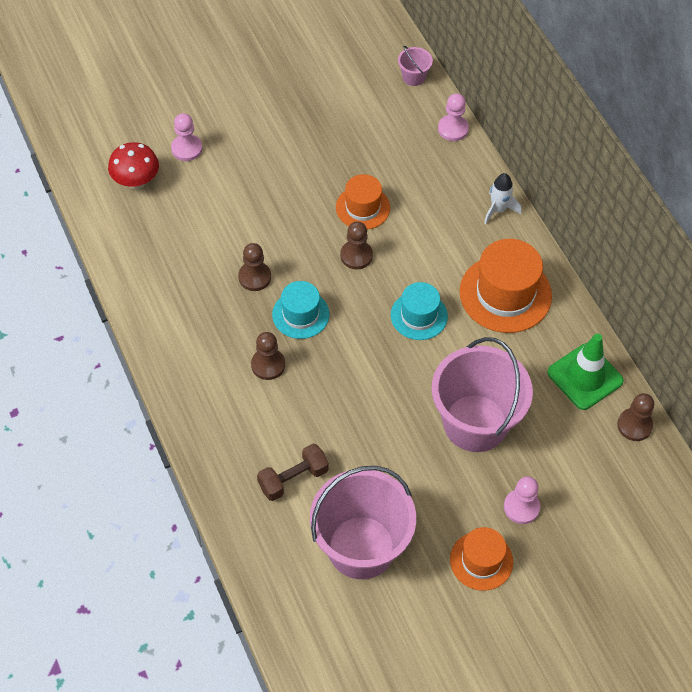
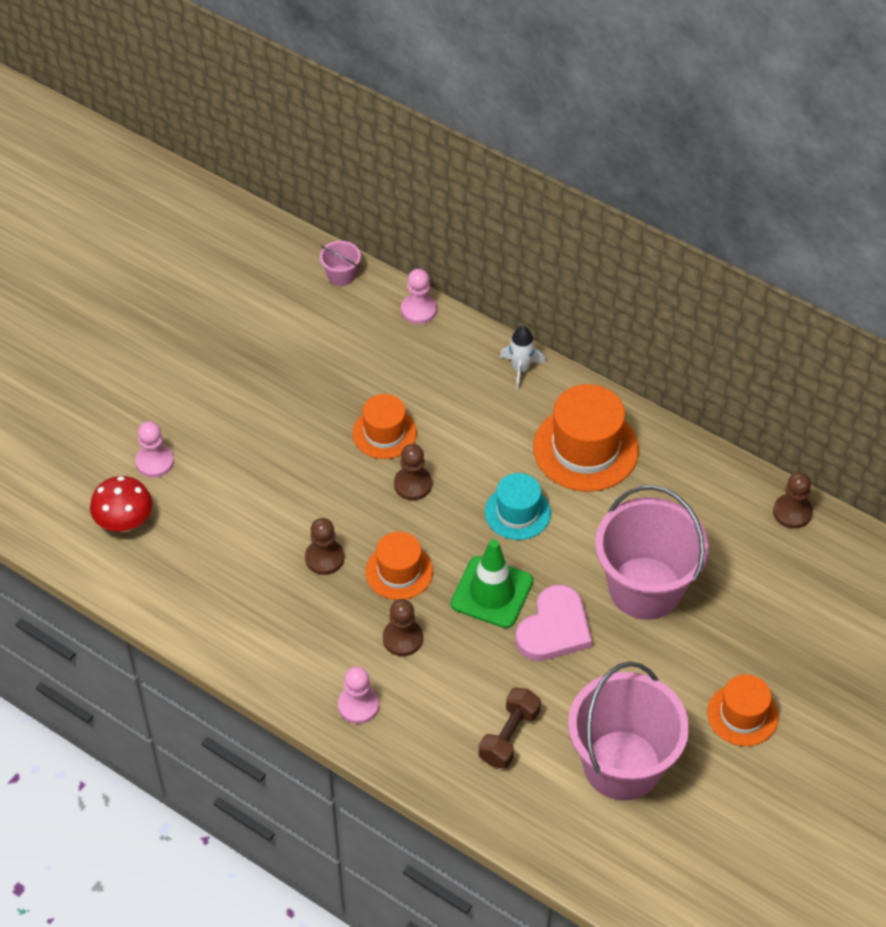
camera: 30 degrees left, 5 degrees down
(300, 314) = (399, 571): turquoise hat -> orange hat
(384, 416) = (554, 628): none -> pink heart
(521, 507) = (744, 644): pink pawn -> pink pawn (358, 705)
(585, 377) = (715, 490): green traffic cone -> green traffic cone (492, 592)

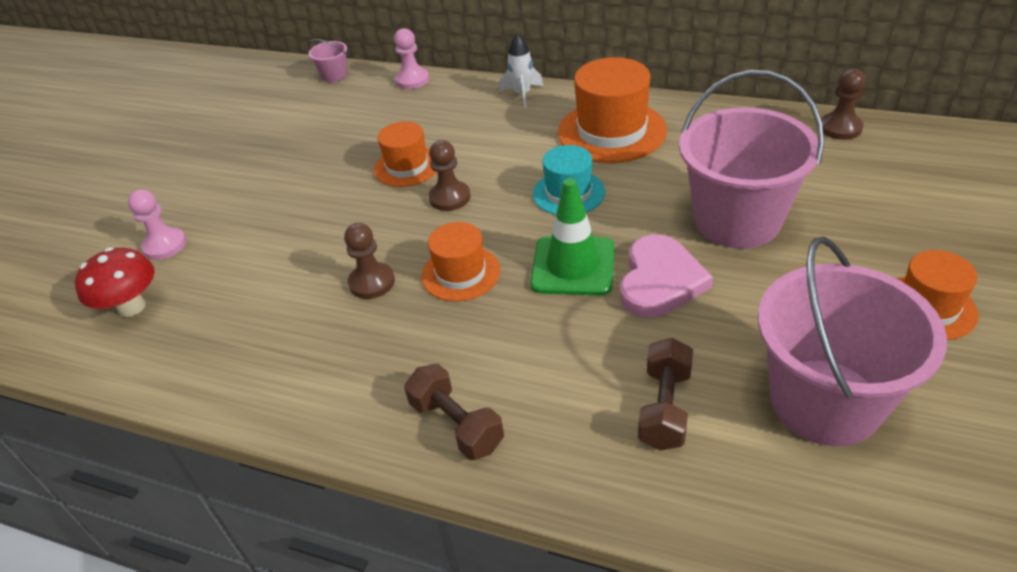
camera: 10 degrees left, 10 degrees down
(358, 705) = (456, 425): pink pawn -> brown dumbbell
(402, 638) = (488, 336): brown pawn -> none

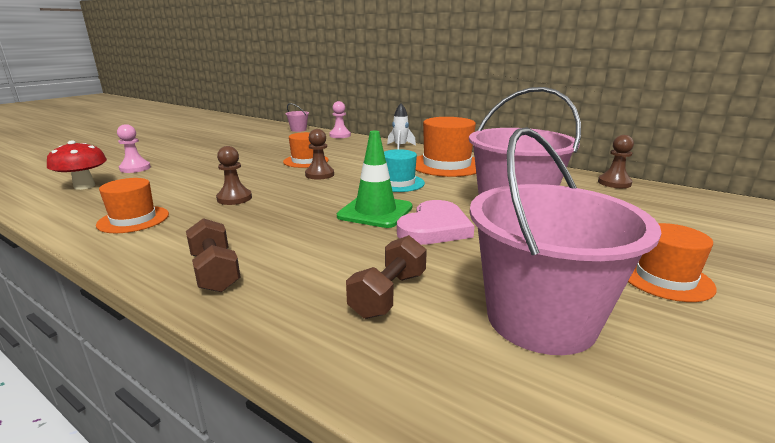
camera: 10 degrees right, 20 degrees down
(461, 273) = (295, 203): orange hat -> orange hat (133, 219)

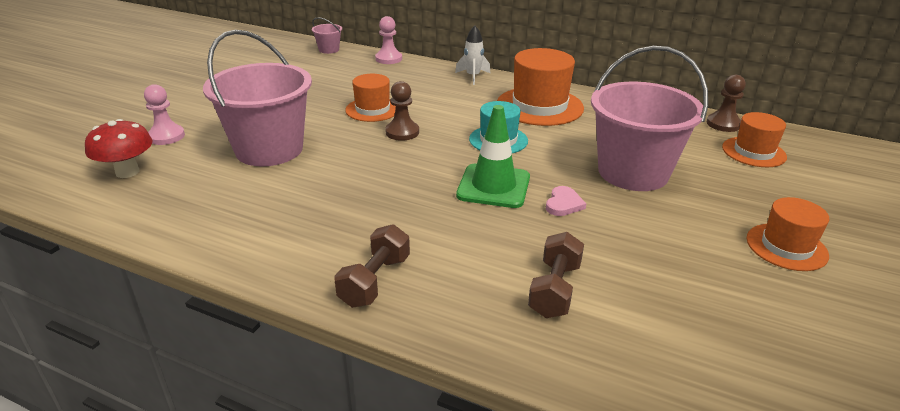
camera: 10 degrees left, 10 degrees up
(133, 219) = (233, 220): orange hat -> orange hat (753, 152)
(215, 272) = (375, 281): brown dumbbell -> brown dumbbell turned 60 degrees clockwise
(234, 198) = (326, 178): brown pawn -> none
(434, 228) = (563, 204): pink heart -> pink heart, size x0.52
(540, 319) = (693, 301): pink bucket -> pink bucket (269, 149)

